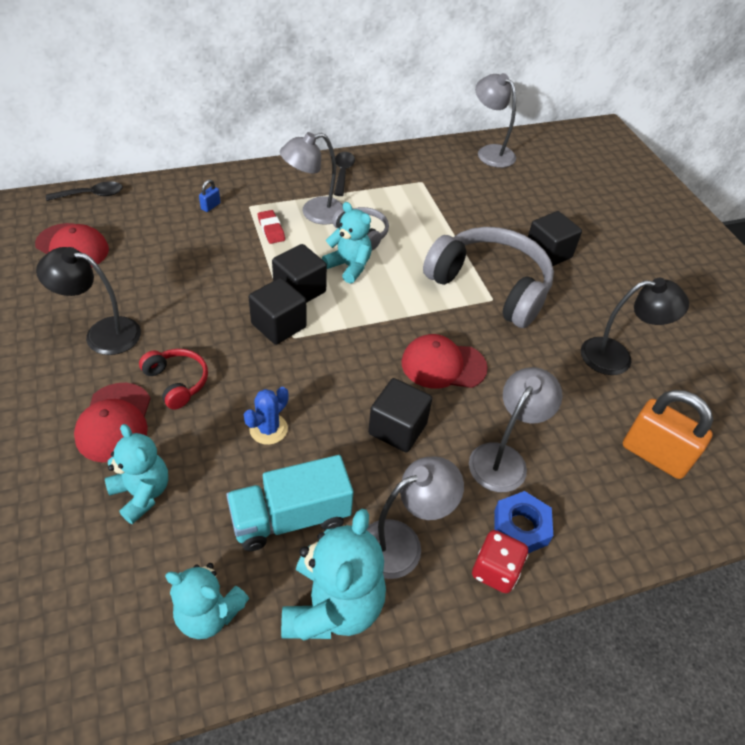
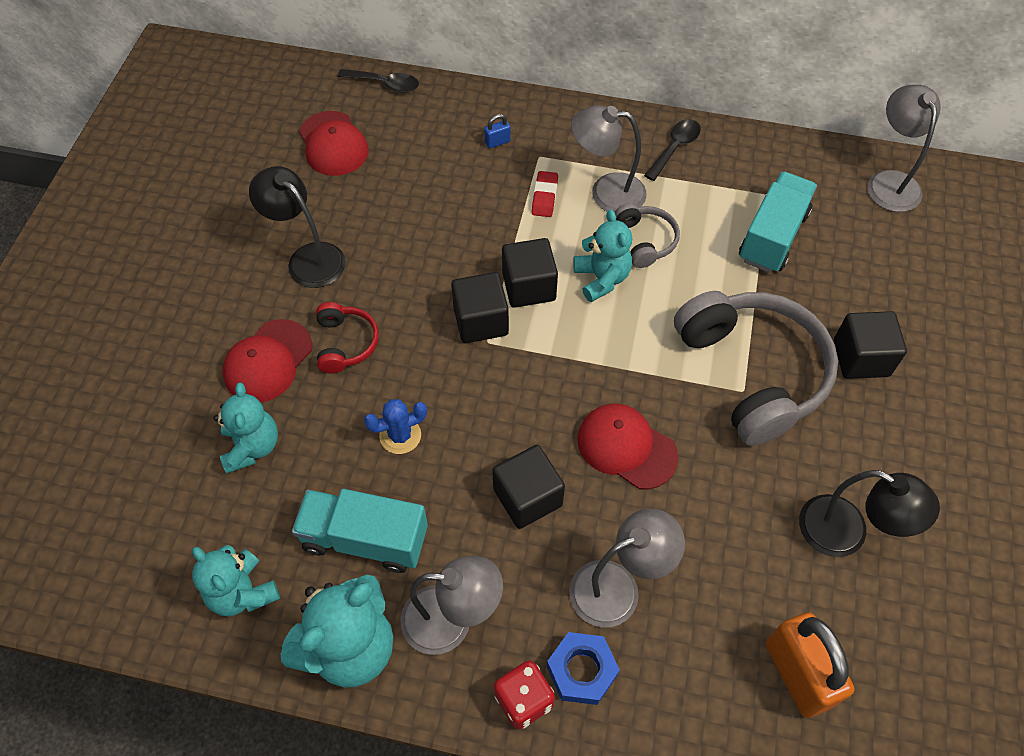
camera: 35 degrees right, 10 degrees up
(444, 204) = (772, 237): none -> turquoise truck

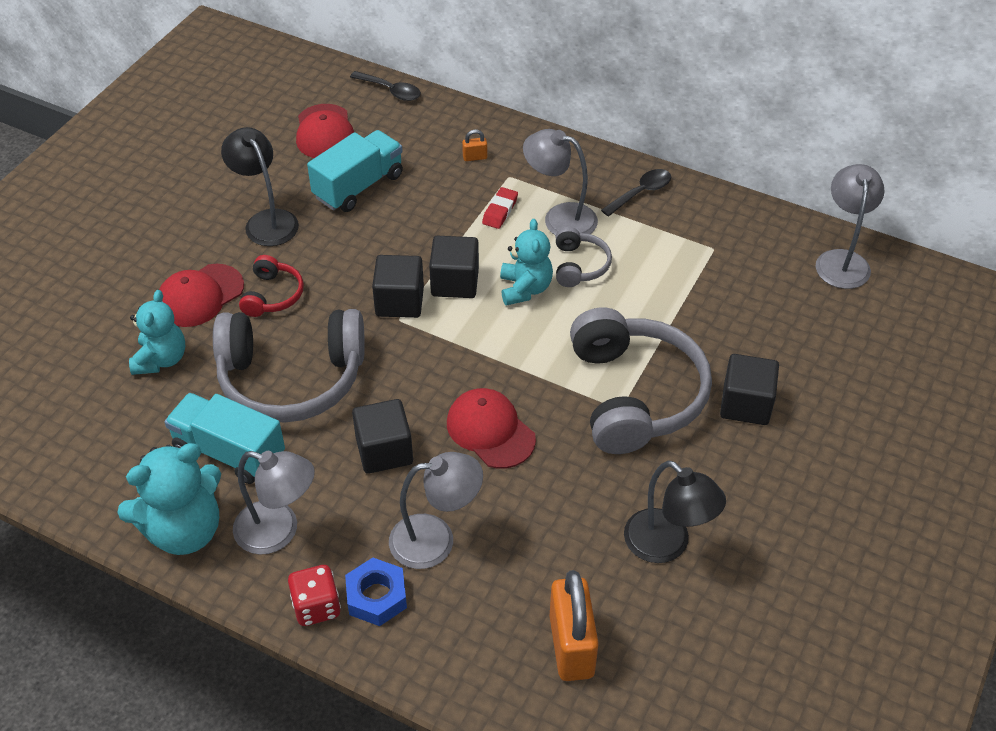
camera: 15 degrees right, 10 degrees down
(242, 592) = (111, 469): turquoise teddy bear -> none
(400, 435) = (291, 378): blue cactus -> grey headphones
(497, 142) = (475, 157): blue padlock -> orange padlock
(772, 237) = (704, 285): turquoise truck -> turquoise truck (358, 186)

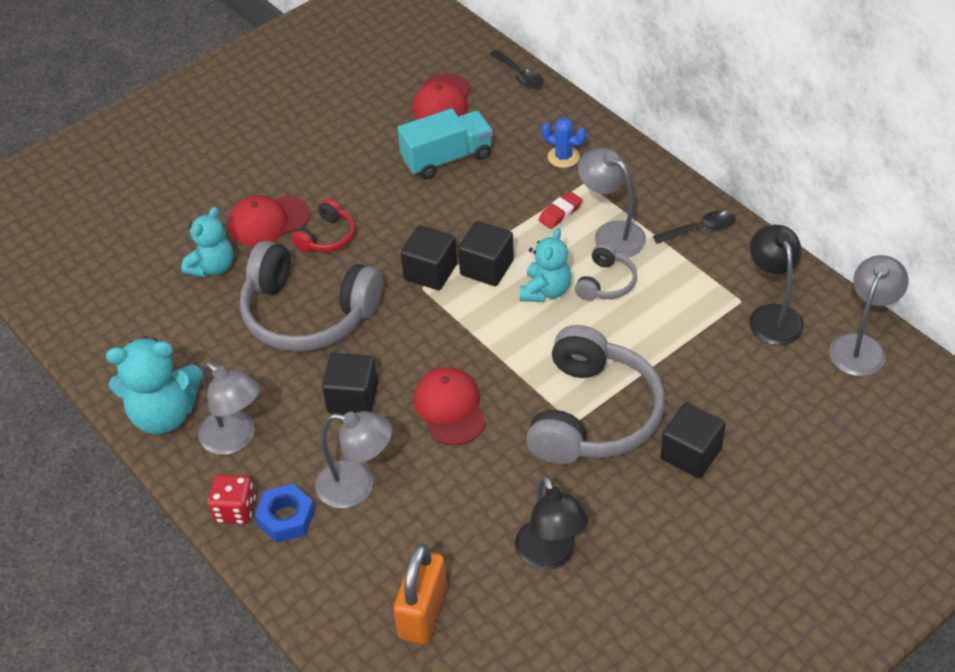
camera: 25 degrees right, 0 degrees up
(229, 452) = (229, 361): turquoise truck -> none
(266, 221) = (354, 169): black lamp -> black lamp (772, 315)
(475, 157) = (563, 157): orange padlock -> blue cactus

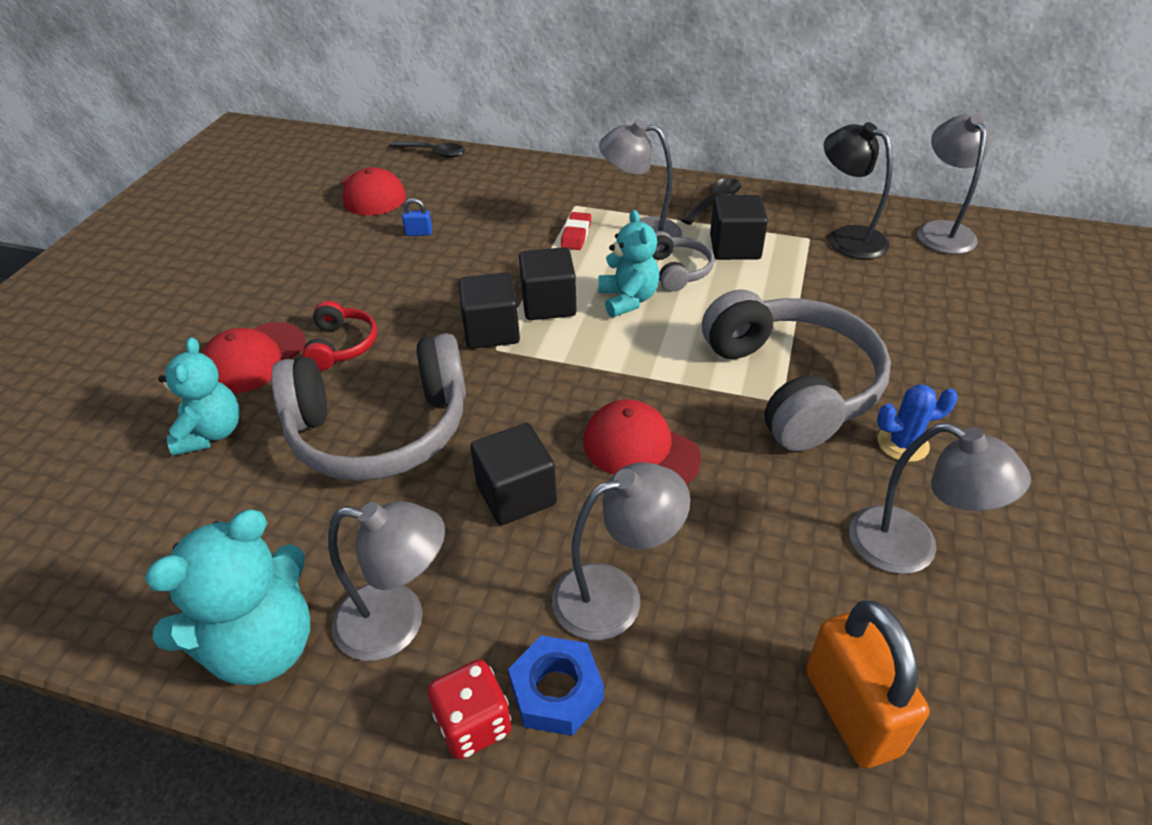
camera: 35 degrees left, 5 degrees down
(447, 158) = (419, 233): turquoise truck -> blue padlock
(550, 555) = (910, 548): black lamp -> grey lamp
(563, 157) = (535, 194): blue cactus -> blue cactus (903, 444)
(690, 454) = (919, 375): black cube -> black cube (735, 247)

